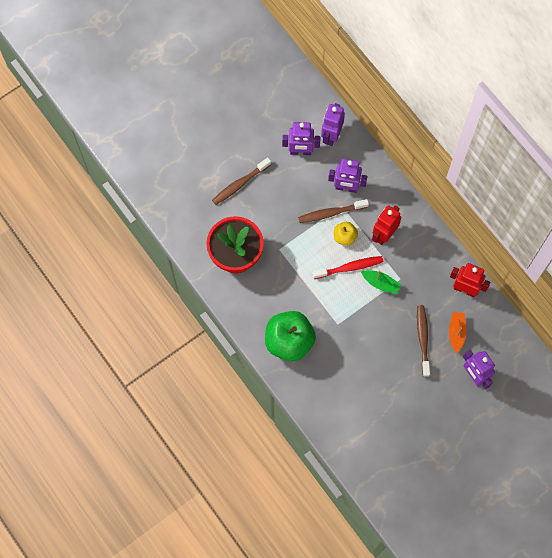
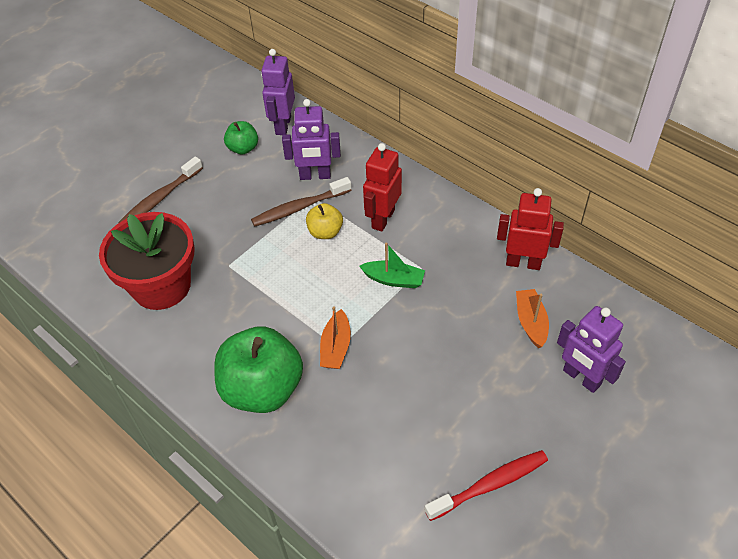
camera: 10 degrees left, 20 degrees down
(300, 151) = (243, 148): purple robot -> green apple
(336, 323) = (336, 347): none -> orange boat
(349, 267) = (341, 268): red toothbrush -> red toothbrush (490, 484)
(423, 339) = (481, 341): brown toothbrush -> none

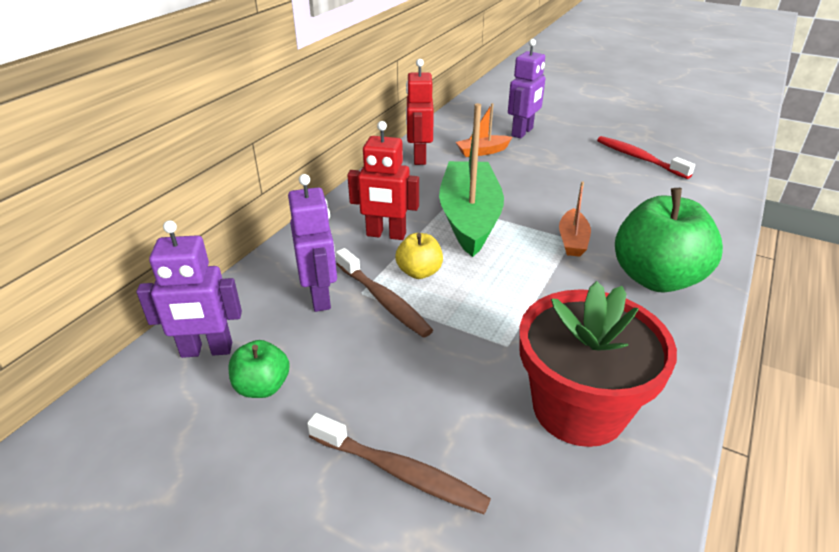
camera: 105 degrees left, 15 degrees down
(336, 347) = (572, 240): orange boat -> orange boat turned 105 degrees clockwise
(393, 279) = (469, 218): green boat -> green boat, size x2.12

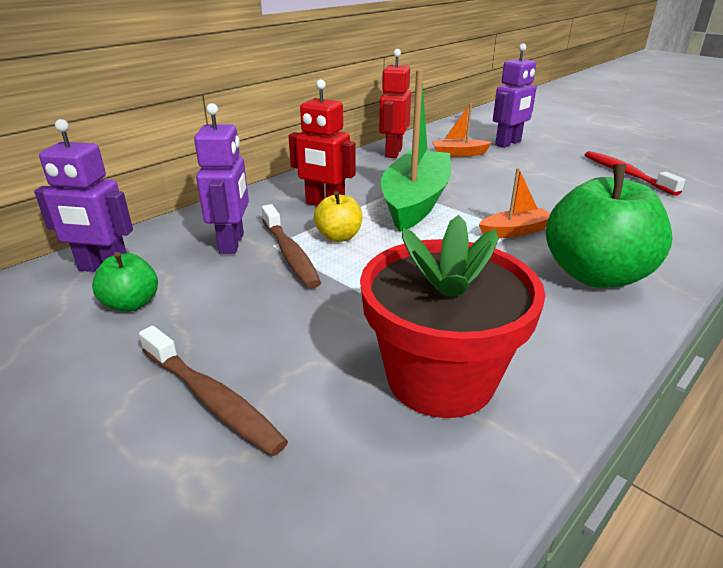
camera: 15 degrees right, 5 degrees down
(572, 240) = (515, 231): orange boat -> orange boat turned 135 degrees counterclockwise

